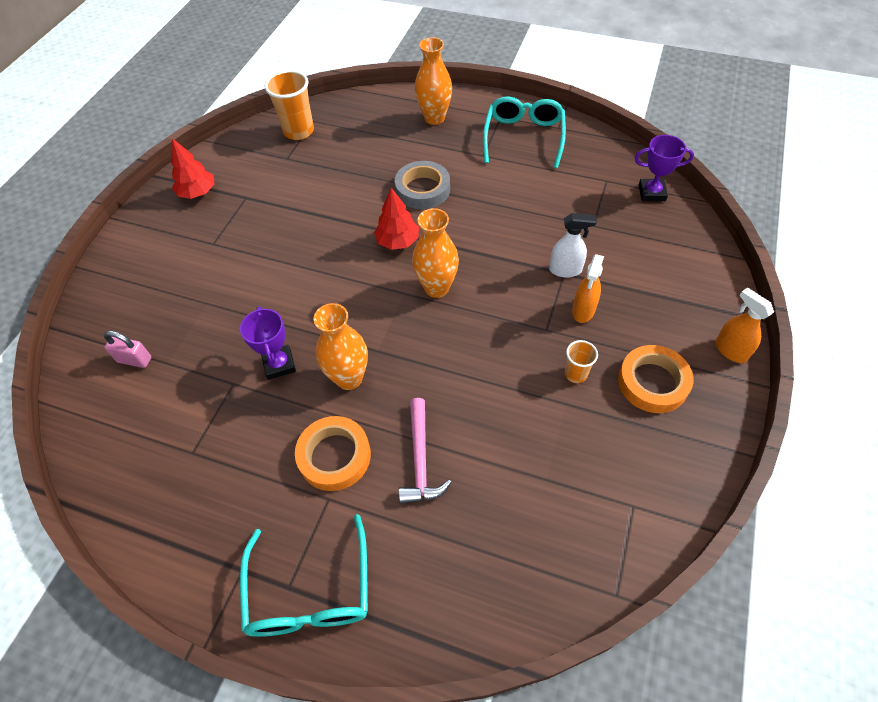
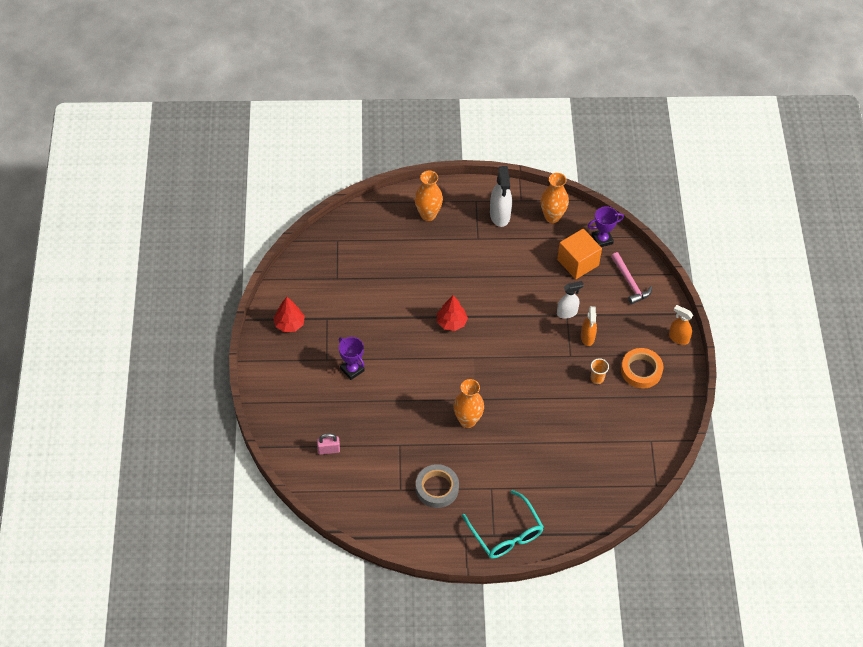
camera: 25 degrees left, 0 degrees up
(279, 364) = (421, 425): purple trophy -> purple trophy (352, 369)
(299, 131) = (332, 252): orange cup -> none
(334, 456) = (483, 465): orange tape -> none
(420, 459) = (531, 452): pink hammer -> pink hammer (630, 282)
(423, 189) = (449, 278): grey tape -> grey tape (437, 488)
(437, 288) = (492, 348): orange vase -> orange vase (552, 216)
(523, 137) = (500, 215): turquoise glasses -> white spray bottle
(606, 212) = (578, 262): none -> orange cube

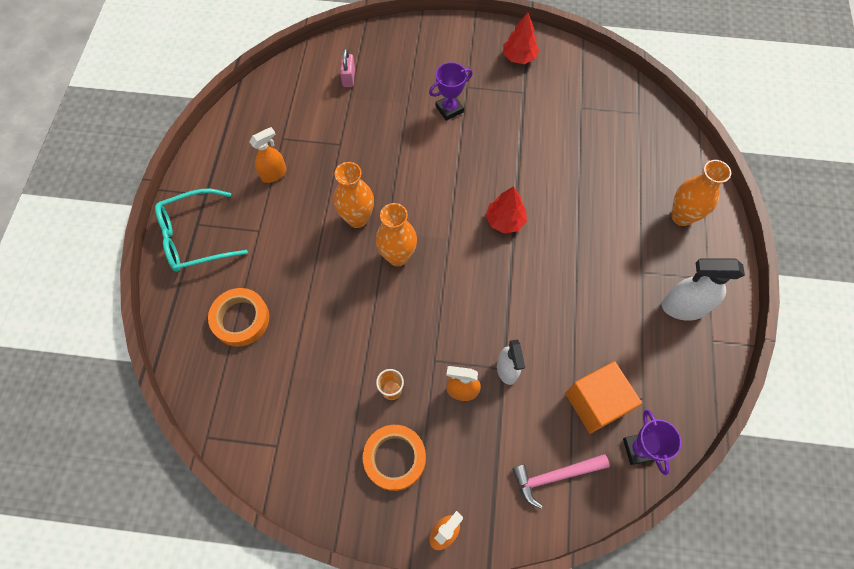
camera: 100 degrees right, 10 degrees up
(437, 488) = (274, 174): grey tape -> orange spray bottle
(552, 216) = (682, 381): orange vase -> orange vase (398, 256)
(567, 483) = (241, 319): none -> orange tape

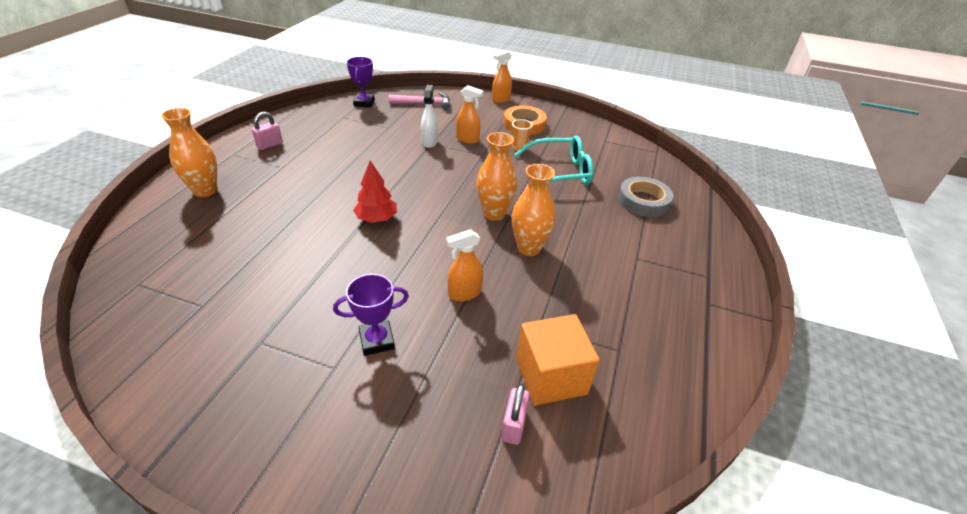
camera: 170 degrees left, 25 degrees down
(195, 237) = (707, 265): turquoise glasses -> turquoise glasses (560, 172)
(241, 319) = (643, 201): orange tape -> grey tape
(274, 174) = (626, 308): orange spray bottle -> orange spray bottle (464, 293)
(519, 57) = (221, 400): red tree -> none
(596, 402) = (376, 121): orange cube -> orange cube (551, 376)
(683, 307) = (270, 145): white spray bottle -> pink padlock

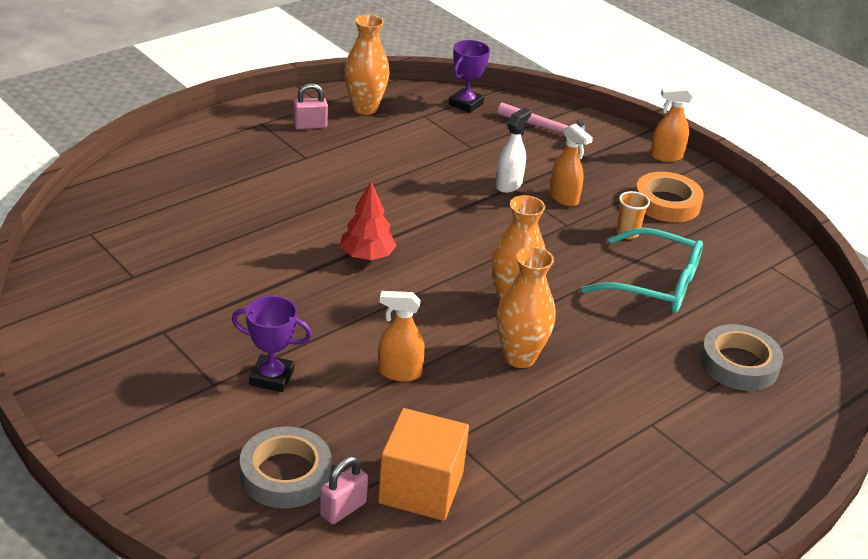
camera: 30 degrees right, 5 degrees down
(205, 190) = (207, 158): orange vase -> orange vase (365, 108)
(448, 419) = (285, 474): none -> grey tape

